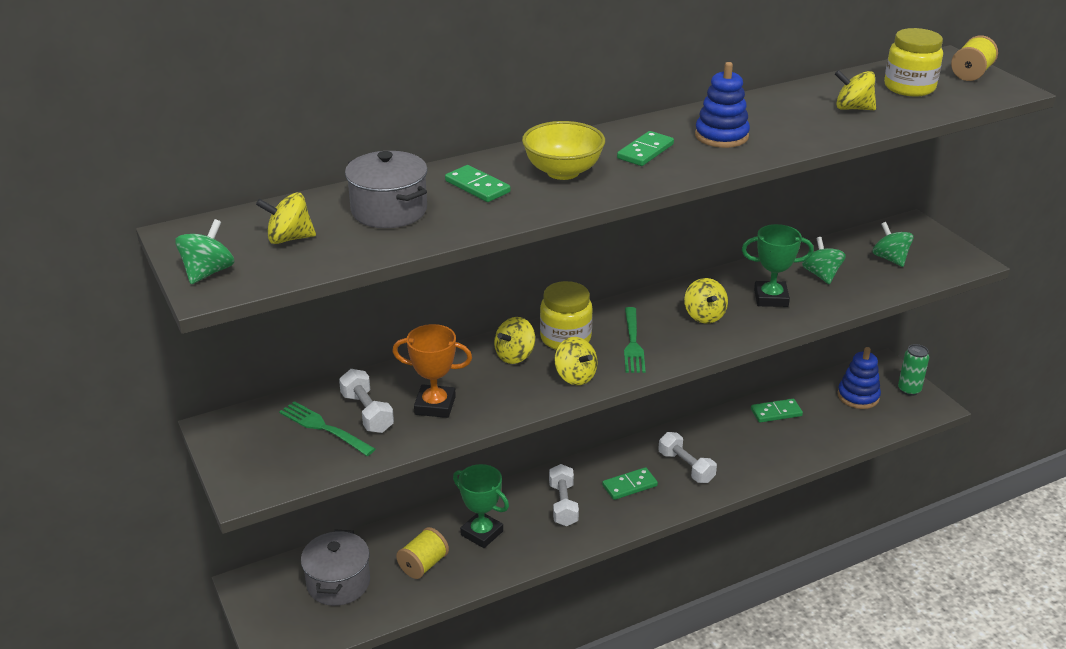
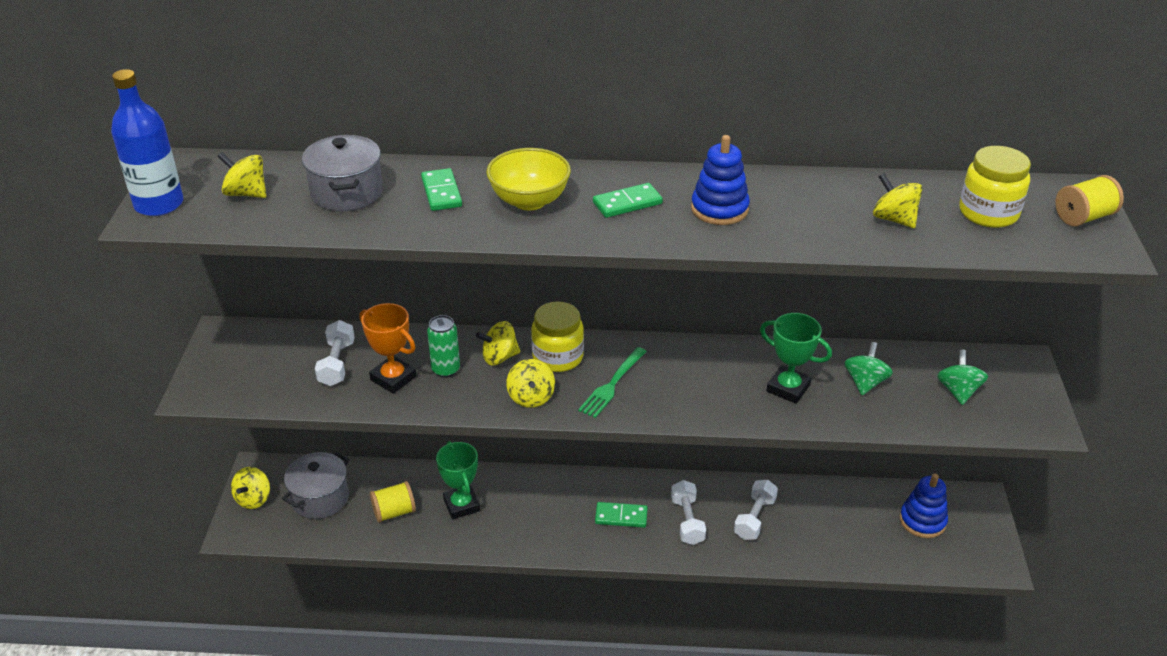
camera: 30 degrees right, 5 degrees up
(208, 272) = (159, 204): green spinning top -> blue bottle
(324, 428) = (294, 364): green fork -> none
(563, 504) = (549, 509): white dumbbell -> white dumbbell (754, 518)
(704, 315) = (705, 382): yellow spinning top -> yellow spinning top (253, 499)
(776, 412) = (821, 503): green domino -> none
(909, 390) = (985, 536): green can -> green can (446, 370)

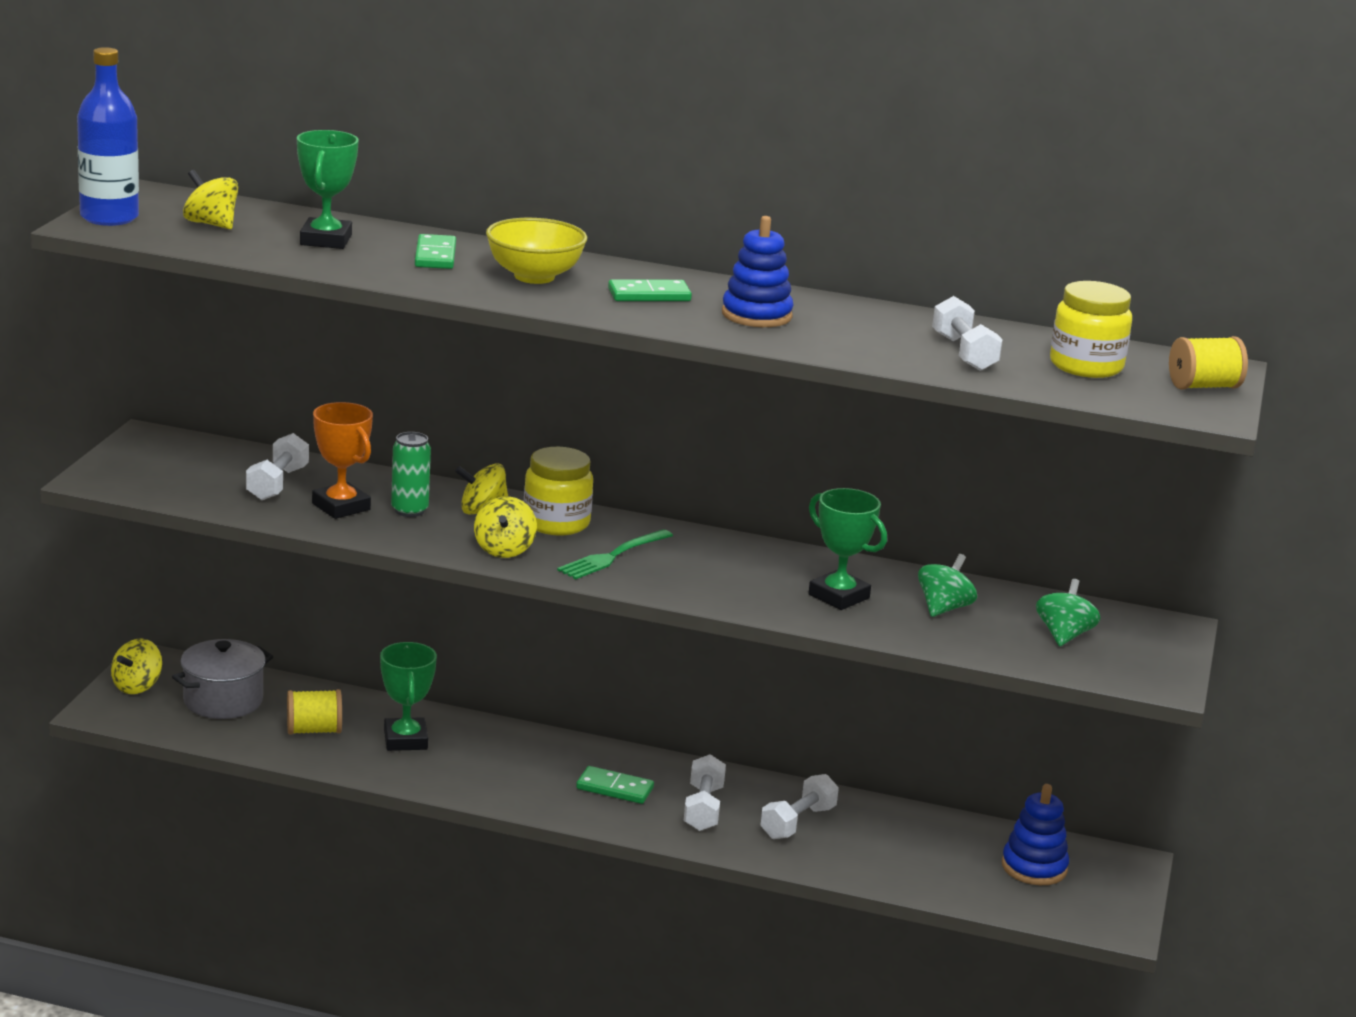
camera: 10 degrees right, 15 degrees down
(347, 192) = (325, 240): grey pot -> green trophy
(894, 219) = (963, 353): yellow spinning top -> white dumbbell

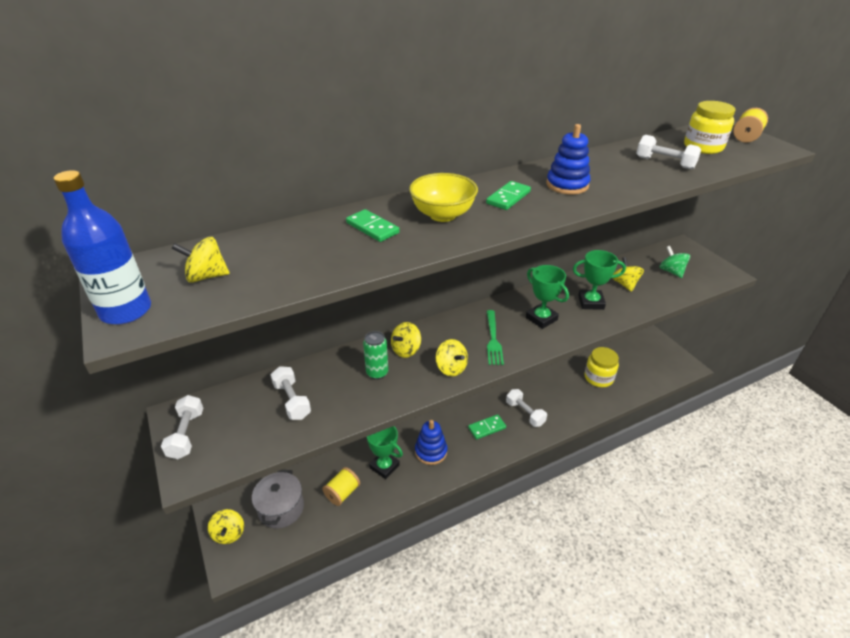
camera: 40 degrees left, 15 degrees up
(325, 240) = (296, 250): green trophy -> green trophy (541, 318)
(341, 506) = (344, 394): orange trophy -> none
(556, 523) = (443, 335): yellow jar -> yellow jar (598, 378)
(797, 822) = (558, 395): white dumbbell -> white dumbbell (186, 434)
(944, 608) = (624, 284): green spinning top -> yellow spinning top
(1034, 867) = (637, 359): blue stacking toy -> blue stacking toy (431, 451)

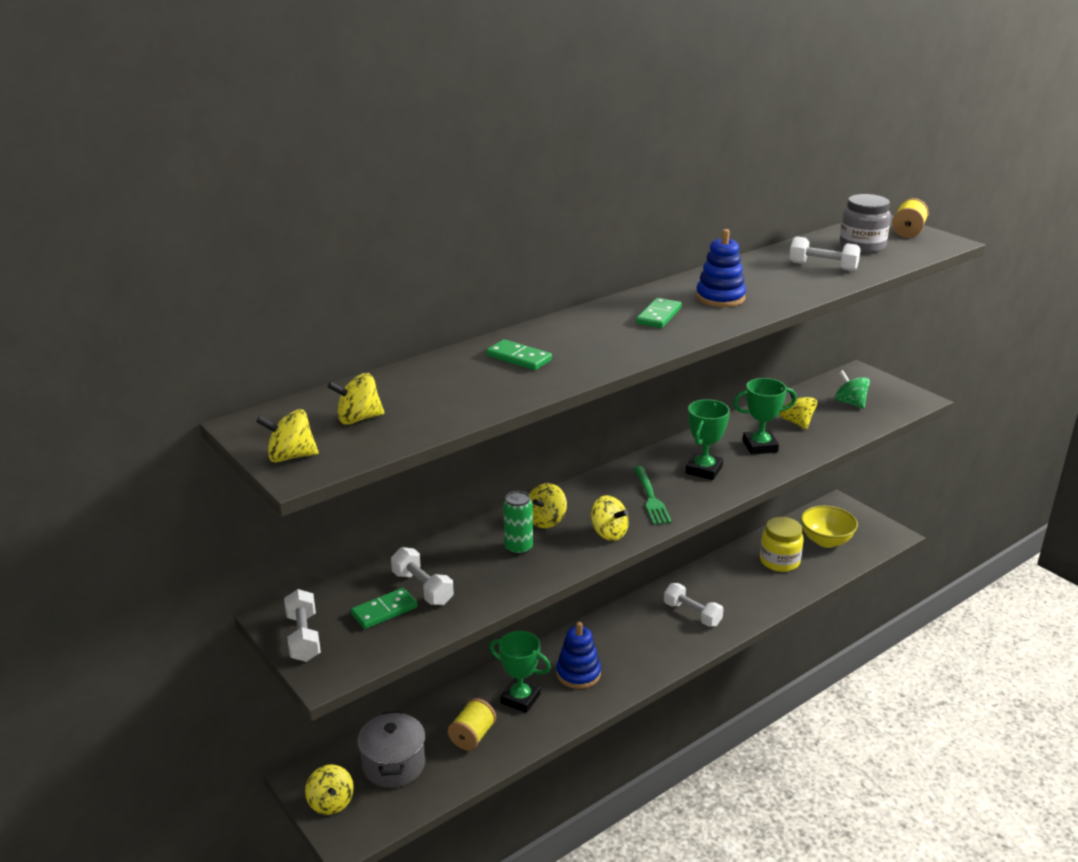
camera: 10 degrees left, 10 degrees down
(126, 311) = (291, 456): blue bottle -> yellow spinning top
(442, 215) = (592, 339): yellow bowl -> yellow bowl (826, 541)
(487, 428) = (646, 637): green domino -> green domino (384, 611)
(541, 318) = (704, 470): green trophy -> green trophy turned 75 degrees clockwise
(703, 147) = (862, 246): yellow jar -> grey jar

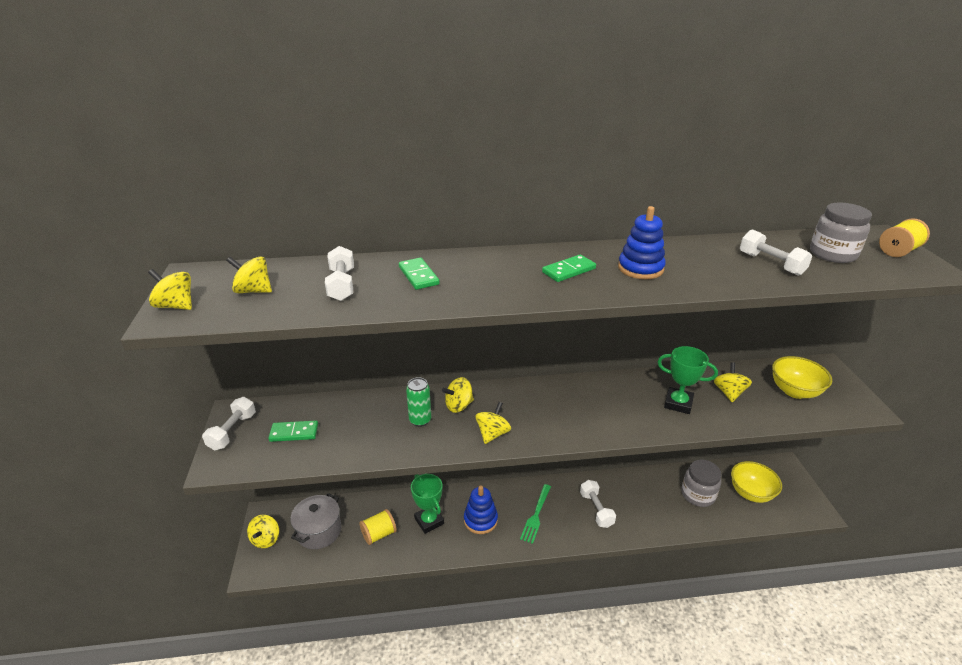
camera: 30 degrees right, 5 degrees up
(422, 588) = (332, 426): white dumbbell -> white dumbbell (342, 285)
(609, 533) = (492, 434): yellow spinning top -> yellow spinning top turned 135 degrees counterclockwise
(651, 498) = (550, 416): green fork -> green fork (536, 515)
(704, 470) = (613, 407): green trophy -> none
(779, 561) = (698, 495): yellow jar -> grey jar
(850, 403) = (794, 391): green spinning top -> yellow bowl

